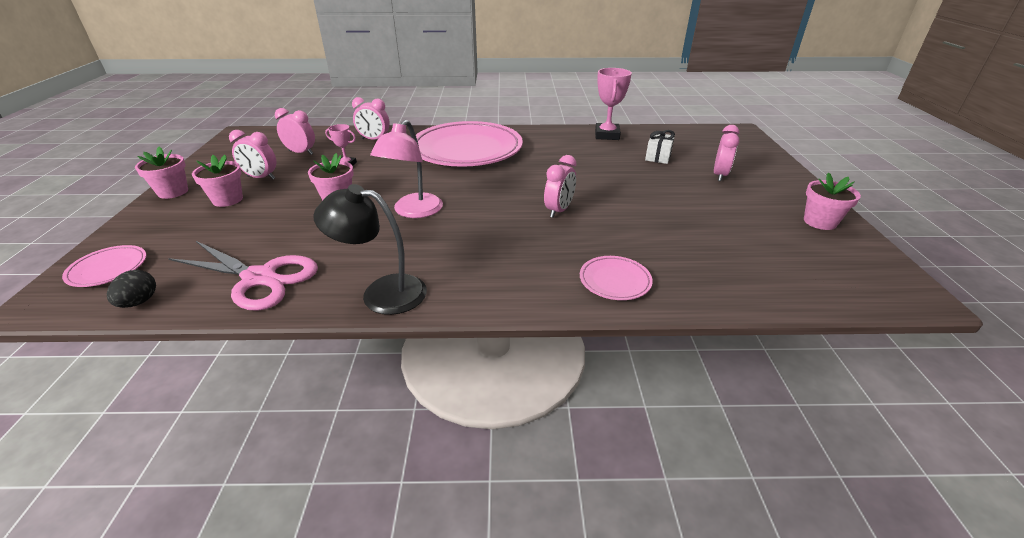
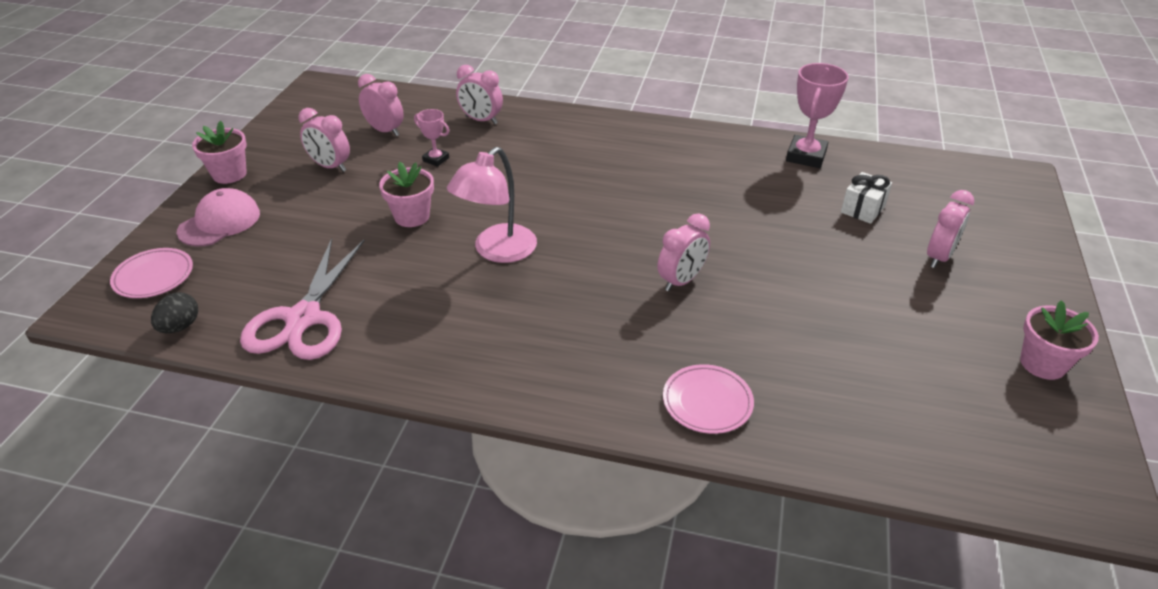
camera: 15 degrees right, 5 degrees up
(168, 223) = (219, 222): none -> pink cap
(227, 200) = (287, 196): pink flower pot -> none
(259, 278) = (303, 318): pink scissors -> pink scissors turned 60 degrees clockwise
(382, 292) = (429, 364): black lamp -> none
(467, 150) = (597, 156): pink plate -> none

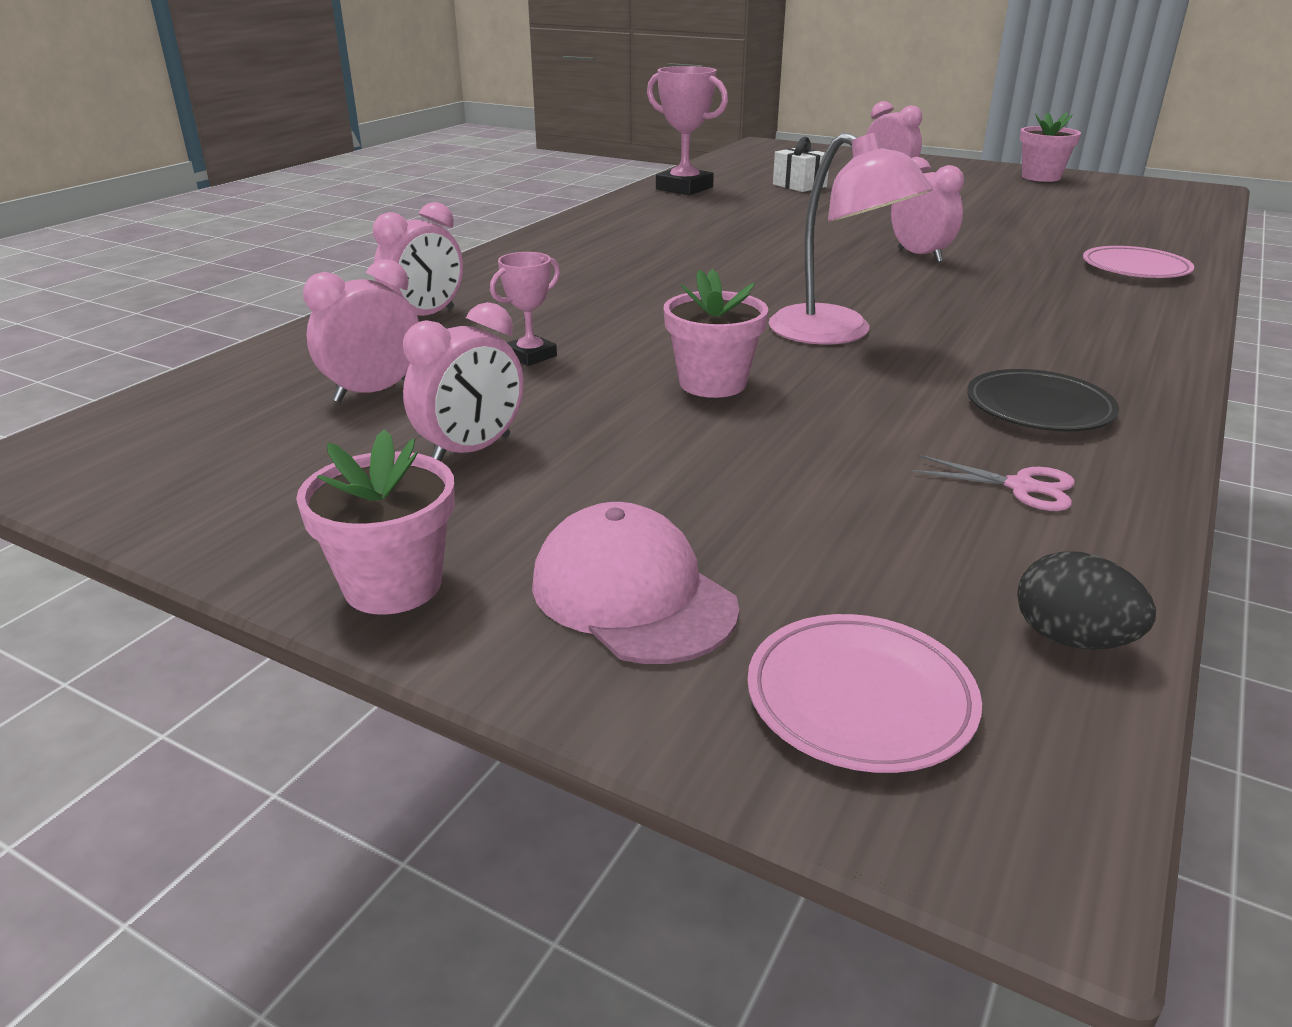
camera: 75 degrees left, 10 degrees down
(303, 318) = (1021, 487): pink scissors -> pink scissors, size x0.42
(398, 329) = (1039, 408): none -> black plate

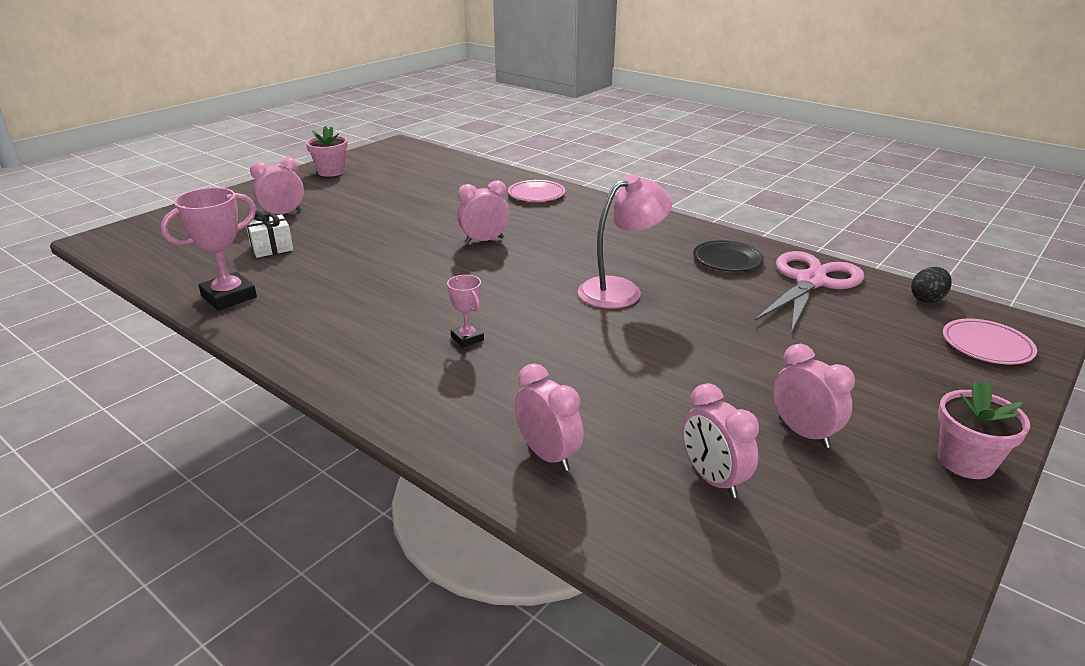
camera: 80 degrees left, 0 degrees up
(530, 356) = (646, 403): pink trophy -> pink trophy (467, 338)
(632, 594) = (940, 388): pink cap -> none
(712, 383) = (697, 339): pink flower pot -> none
(1021, 487) = (810, 282): pink scissors -> pink scissors, size x2.40

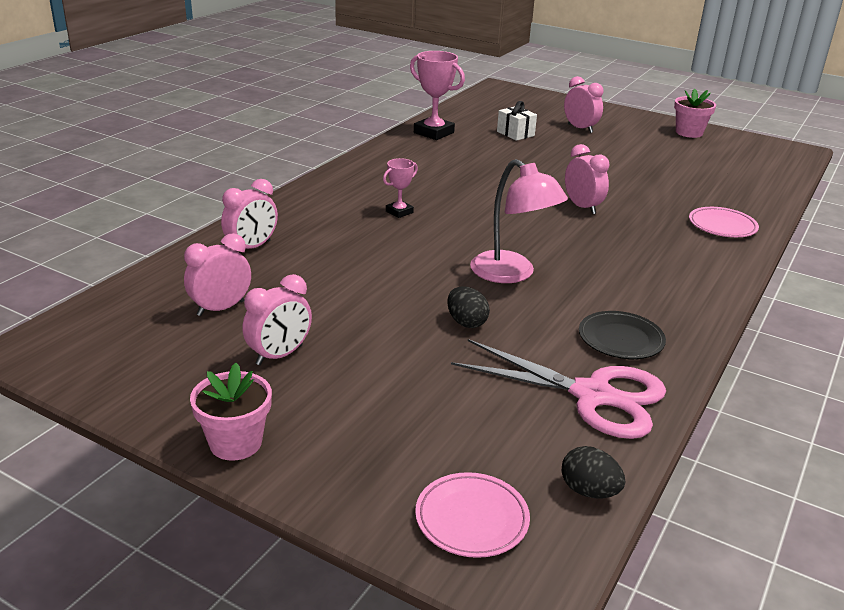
camera: 80 degrees right, 0 degrees up
(714, 321) = (466, 322): none -> black egg

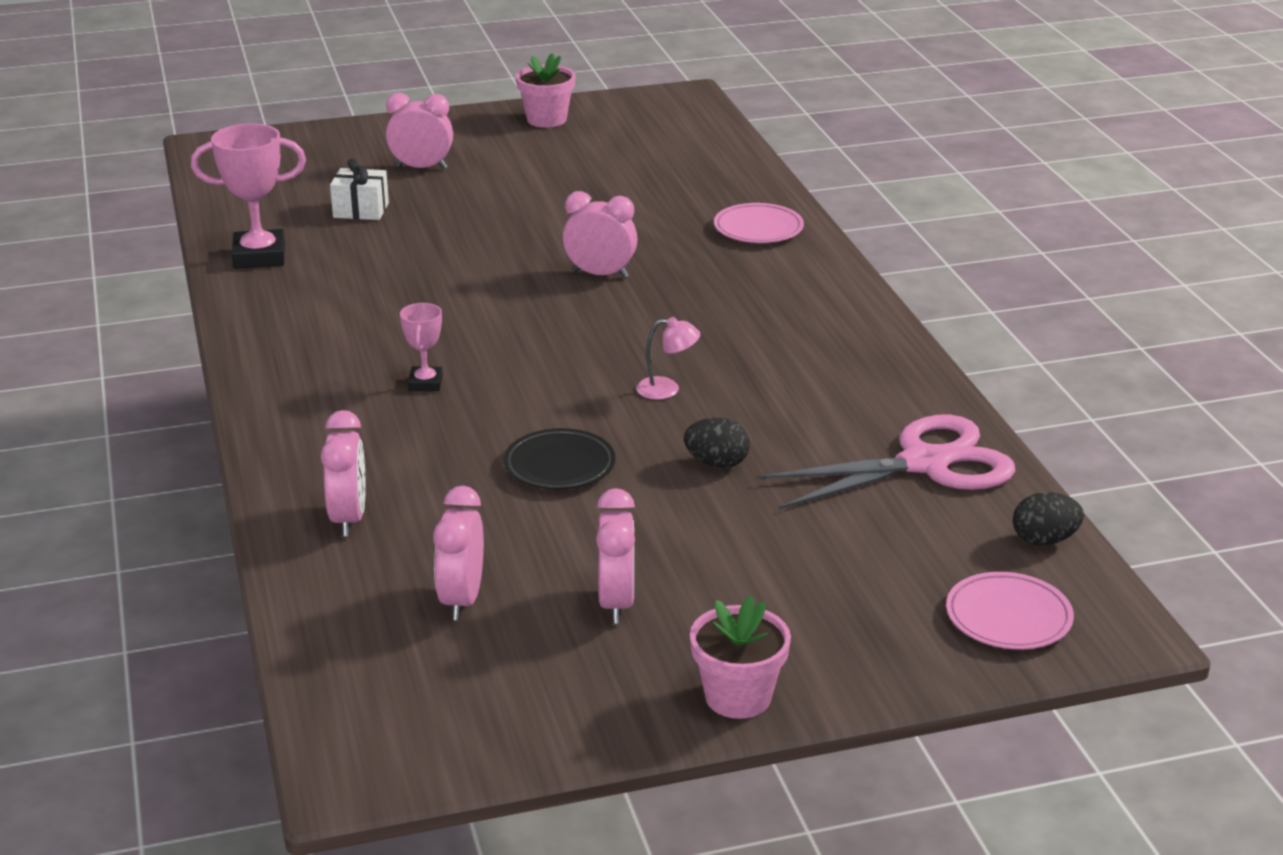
camera: 45 degrees left, 0 degrees up
(512, 274) = (667, 389): pink lamp -> pink lamp, size x0.49
(620, 339) = (863, 399): black plate -> black plate (559, 465)

